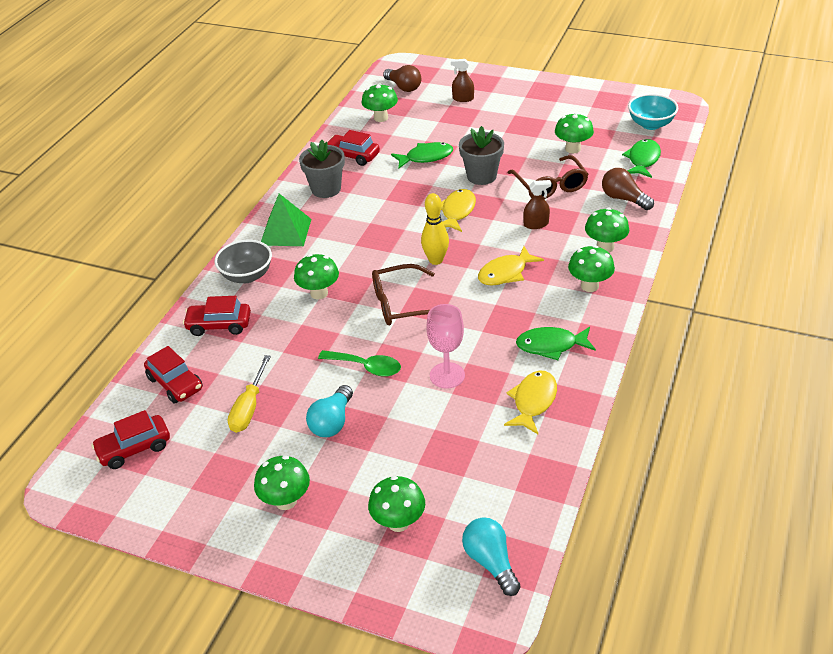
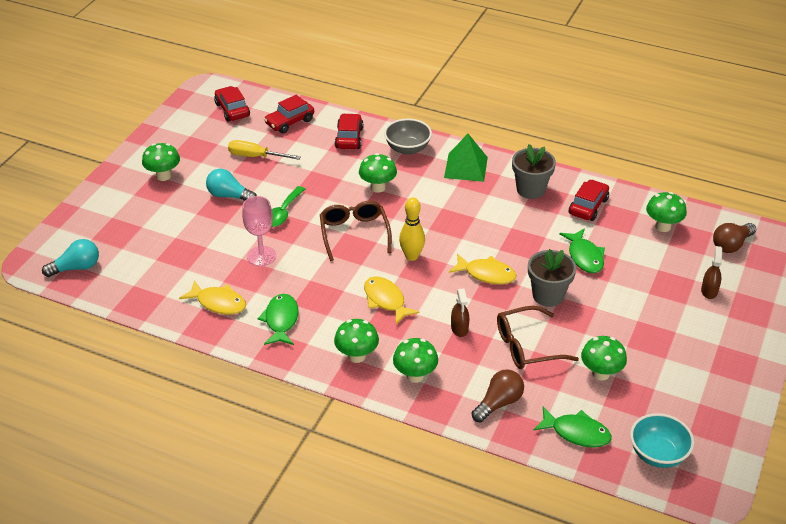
camera: 90 degrees right, 0 degrees up
(398, 522) = (126, 226): green mushroom -> none

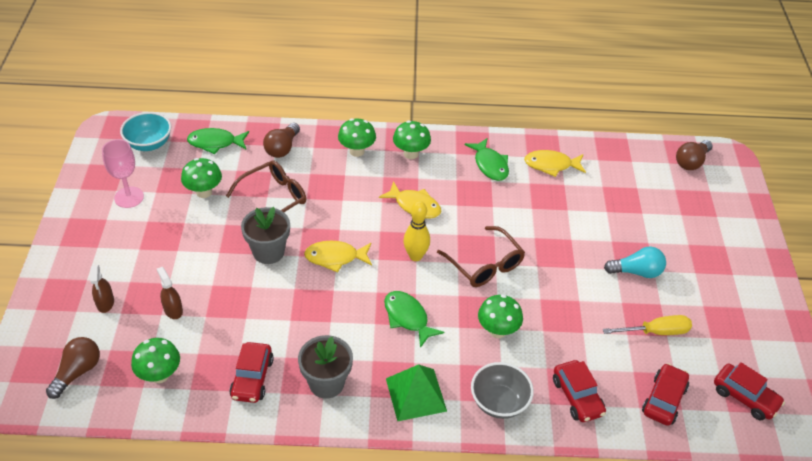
camera: 155 degrees right, 5 degrees up
(76, 268) = (691, 162): turquoise light bulb -> brown light bulb
(163, 176) = (720, 275): green mushroom -> none
(261, 256) = (551, 216): pink goblet -> pink goblet (129, 197)
(283, 213) = (569, 268): green spoon -> none
(459, 328) = (338, 198): brown spray bottle -> brown spray bottle (173, 310)
(584, 257) = (242, 307): green fish -> green fish (407, 317)

